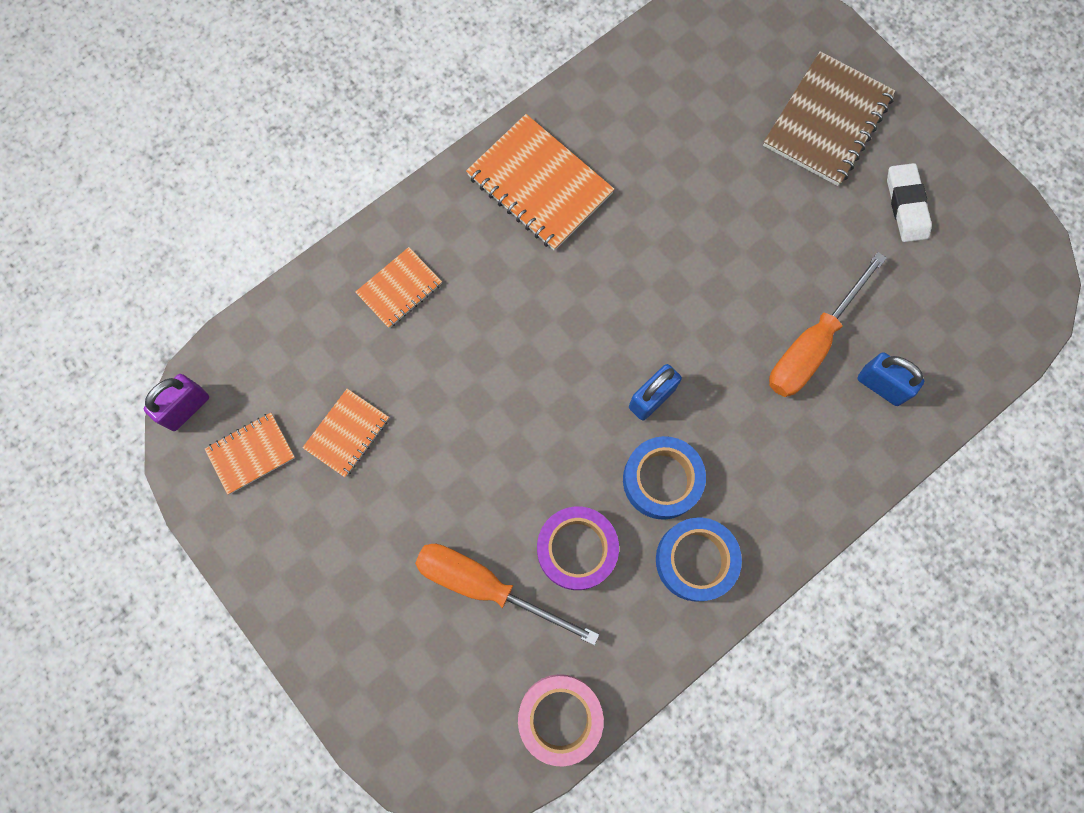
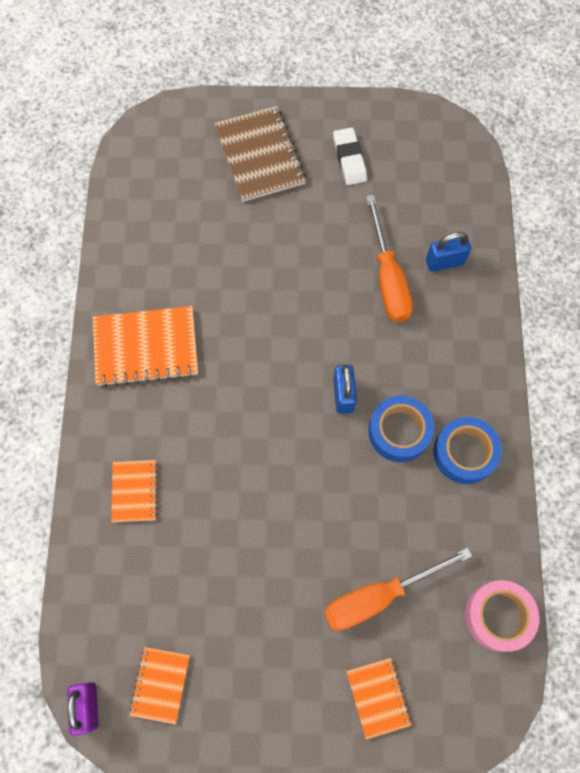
camera: 50 degrees left, 5 degrees down
(347, 433) = (203, 606): orange notebook -> orange notebook (378, 697)
(576, 549) = (401, 519): purple tape -> none
(906, 205) = (349, 159): white eraser -> white eraser turned 45 degrees clockwise

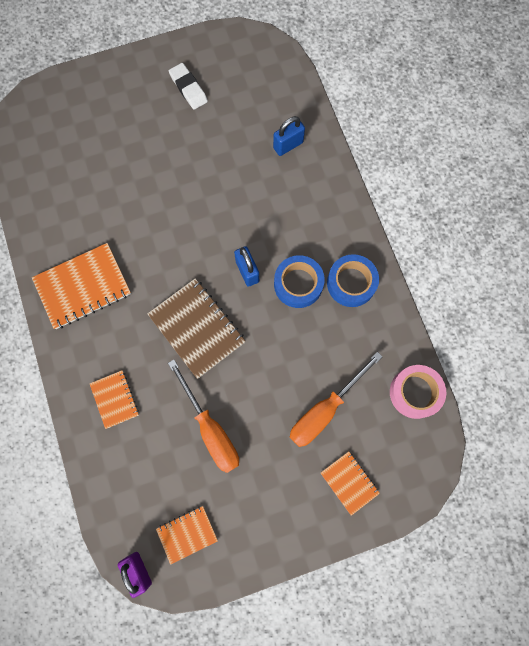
camera: 20 degrees left, 5 degrees up
(160, 684) = (187, 534): orange notebook -> orange notebook turned 75 degrees clockwise
(260, 156) = (118, 108): brown notebook -> brown notebook (197, 328)
(388, 278) = (250, 171): orange screwdriver -> orange screwdriver (210, 429)

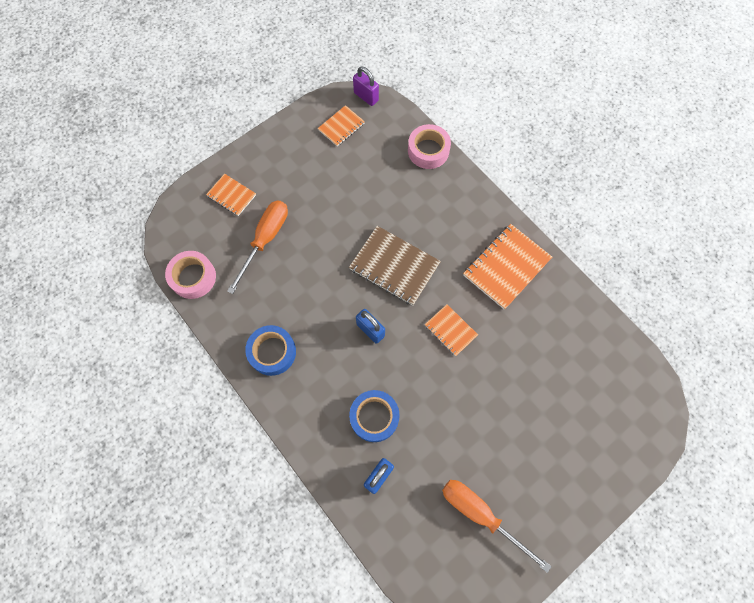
camera: 160 degrees right, 5 degrees down
(97, 458) = (428, 151): none -> pink tape
(115, 399) = (435, 193): orange notebook -> orange notebook (450, 330)
(188, 88) = (509, 506): white eraser -> none
(210, 429) = (352, 197): orange screwdriver -> orange screwdriver (480, 514)
(298, 284) = (320, 334): blue tape -> blue tape (374, 417)

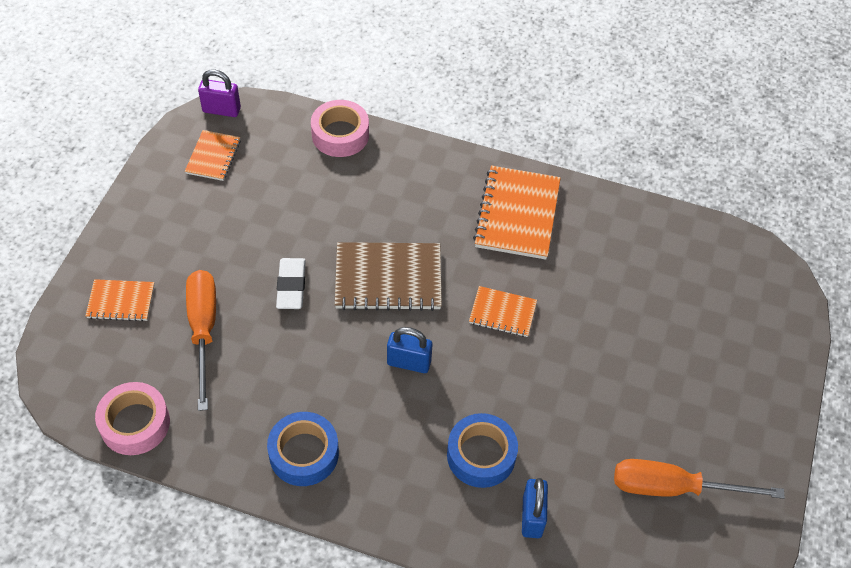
camera: 35 degrees left, 15 degrees down
(333, 239) = (291, 286): none -> white eraser

